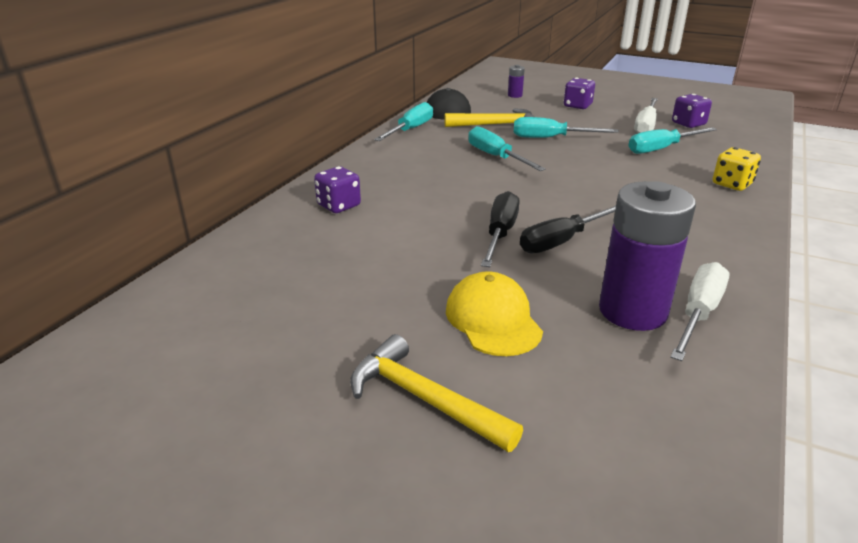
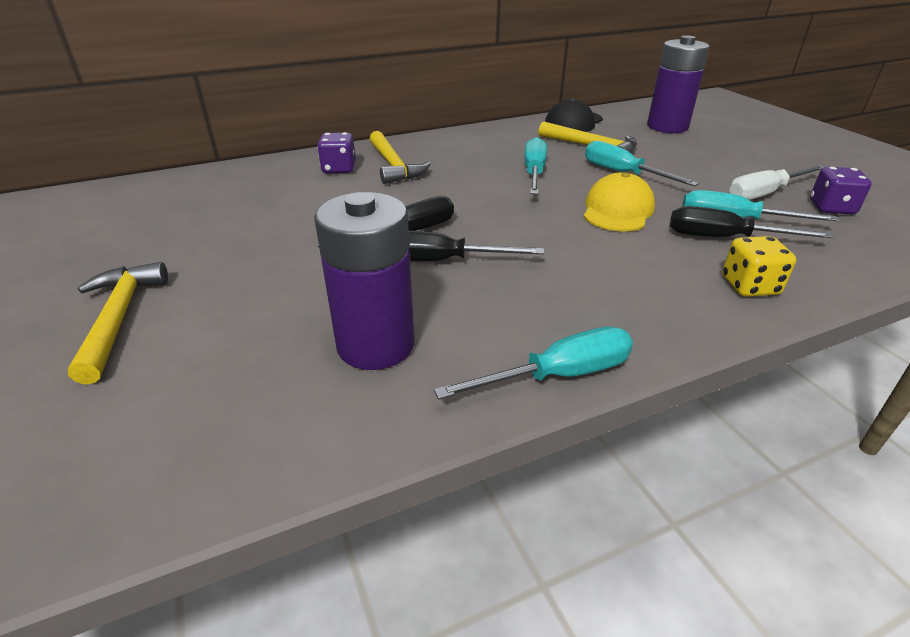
camera: 40 degrees right, 5 degrees up
(381, 187) = (393, 166): none -> yellow hammer
(410, 130) = (506, 130): turquoise screwdriver -> turquoise screwdriver (558, 375)
(493, 319) = (265, 292): yellow cap -> yellow cap (617, 210)
(515, 95) = (667, 127): purple battery -> purple battery, size x2.37
(577, 106) = (719, 153): purple dice -> none
(675, 161) = (724, 238): none -> black screwdriver
(698, 313) = (428, 381): white screwdriver -> none

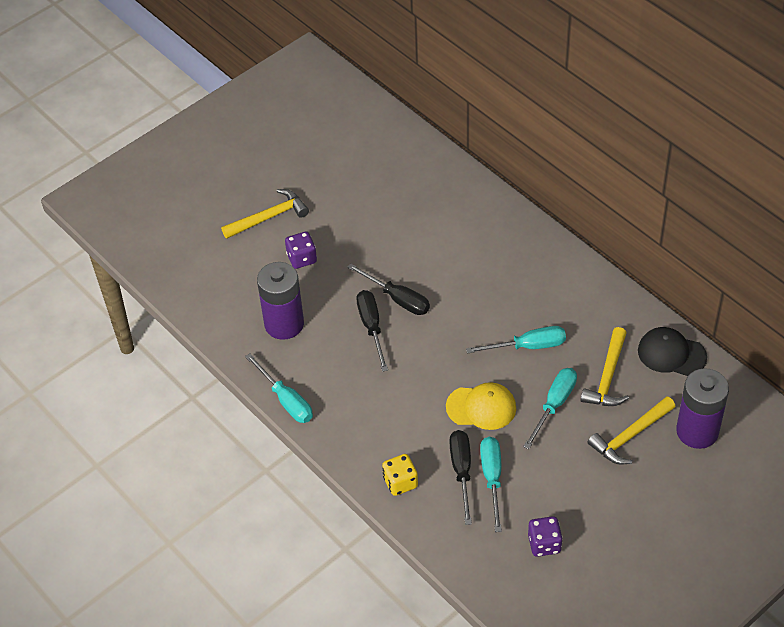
camera: 75 degrees right, 15 degrees up
(339, 169) = (481, 225): purple dice -> purple dice (302, 258)
(393, 166) = (502, 255): yellow hammer -> yellow hammer (630, 436)
(764, 193) = (554, 501): white screwdriver -> none

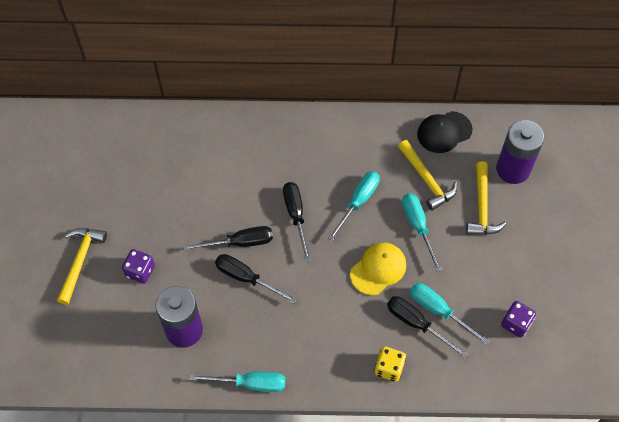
camera: 50 degrees left, 10 degrees up
(464, 315) = (296, 216): none -> black screwdriver

